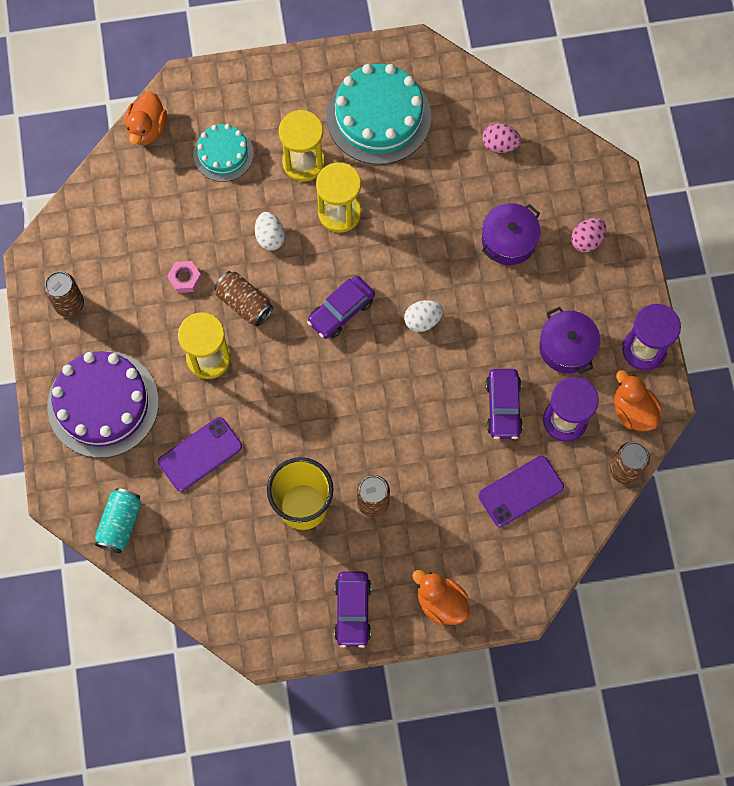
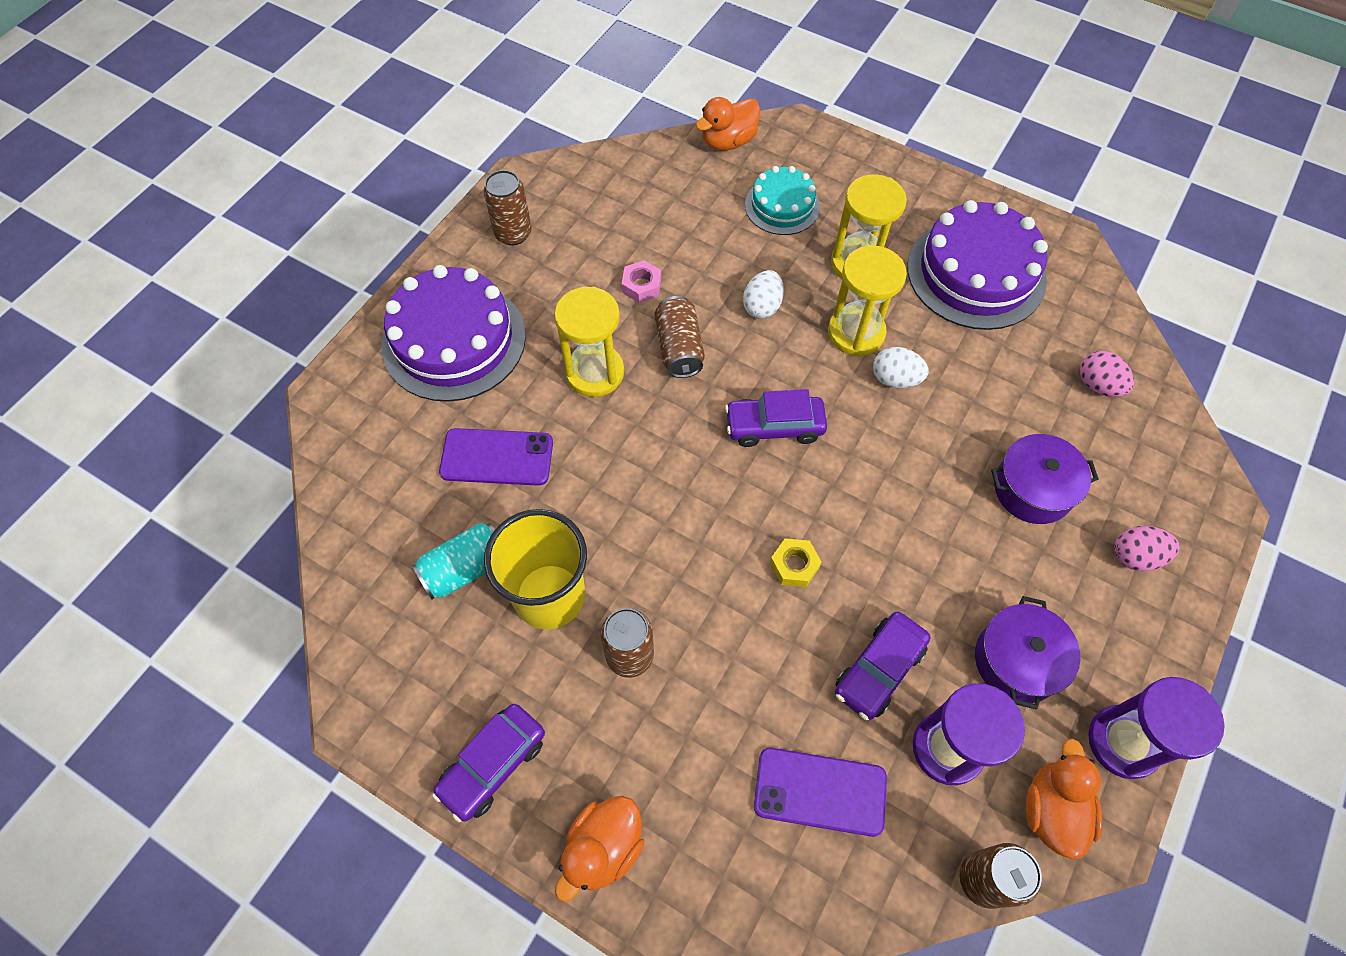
camera: 40 degrees right, 10 degrees down
(120, 523) = (354, 463): turquoise can -> turquoise can (465, 569)
(378, 116) = (976, 273): turquoise cake -> purple cake
(417, 385) = (794, 565): none -> yellow nut
(422, 320) = (859, 501): white egg -> white egg (895, 379)
(441, 602) = (603, 848): orange duck -> orange duck turned 135 degrees counterclockwise

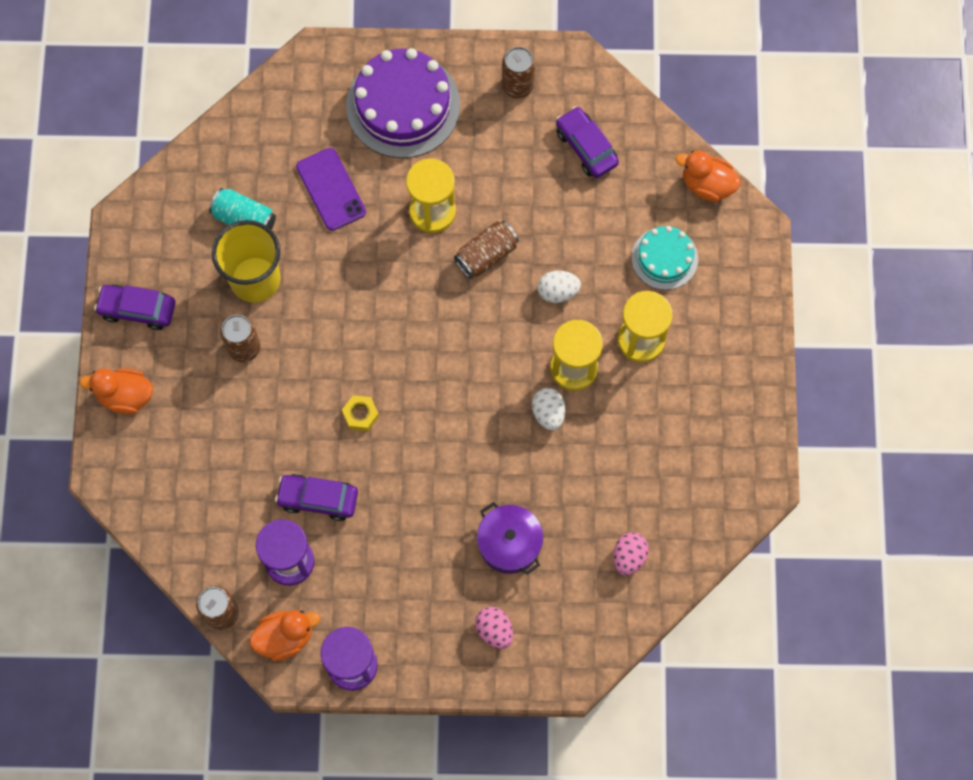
camera: 60 degrees right, 10 degrees up
(641, 286) = (525, 200): pink nut -> none
(774, 426) = (459, 351): purple car -> purple car (586, 147)
(820, 791) = (222, 499): purple phone -> none
(976, 273) = (685, 429): purple cake -> none
(1017, 661) = (372, 581): purple pot -> none

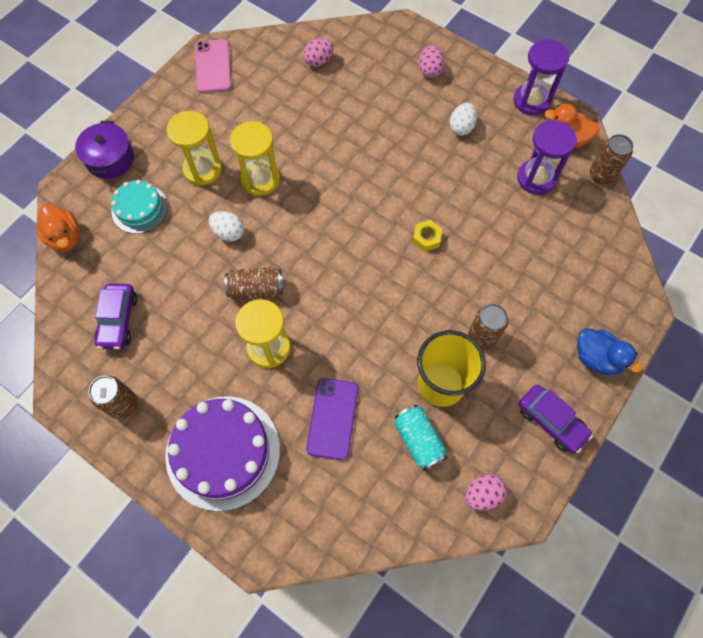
camera: 145 degrees left, 5 degrees down
(125, 396) = (596, 358): orange duck -> blue duck
(163, 211) = (482, 494): none -> pink egg
(318, 499) = (492, 203): purple car -> none
(509, 543) = (385, 108): purple pot -> purple pot (110, 159)
(548, 413) = (300, 163): white egg -> white egg (461, 127)
(739, 469) = (213, 66): none -> pink phone

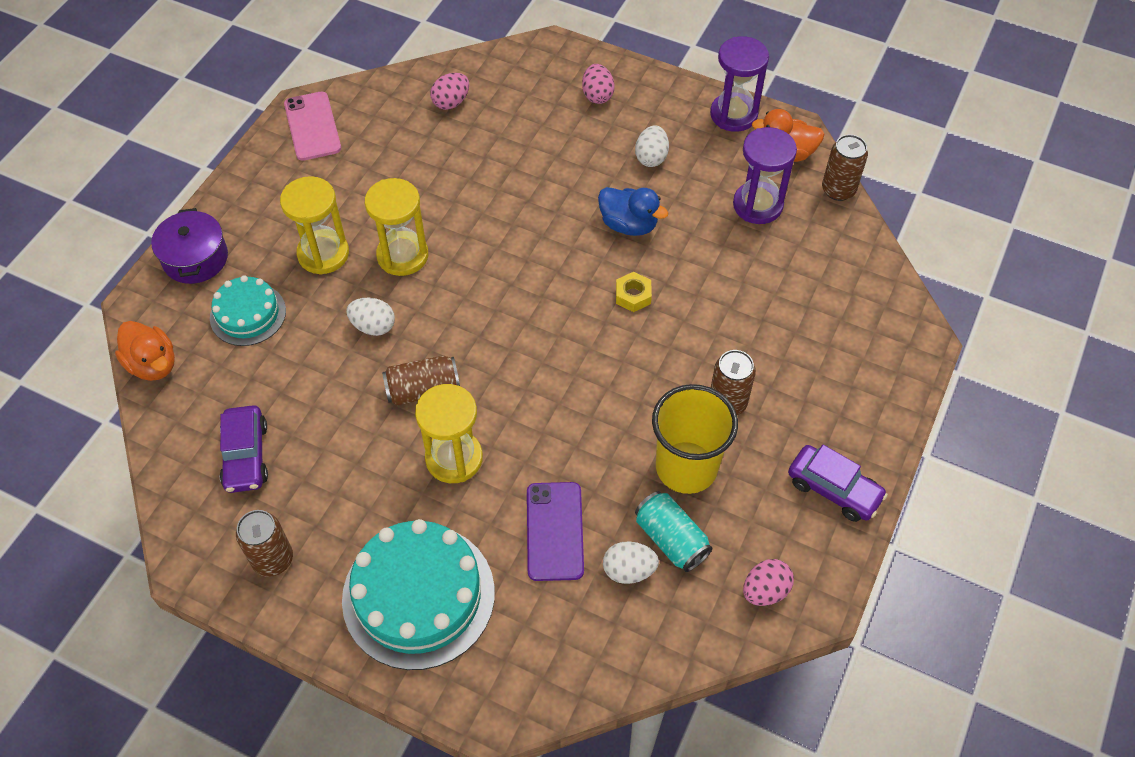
camera: 10 degrees left, 10 degrees down
(223, 452) = (418, 595): purple cake -> turquoise cake
(382, 460) = (629, 570): none -> white egg
(596, 358) = (875, 406): blue duck -> blue duck (628, 225)

